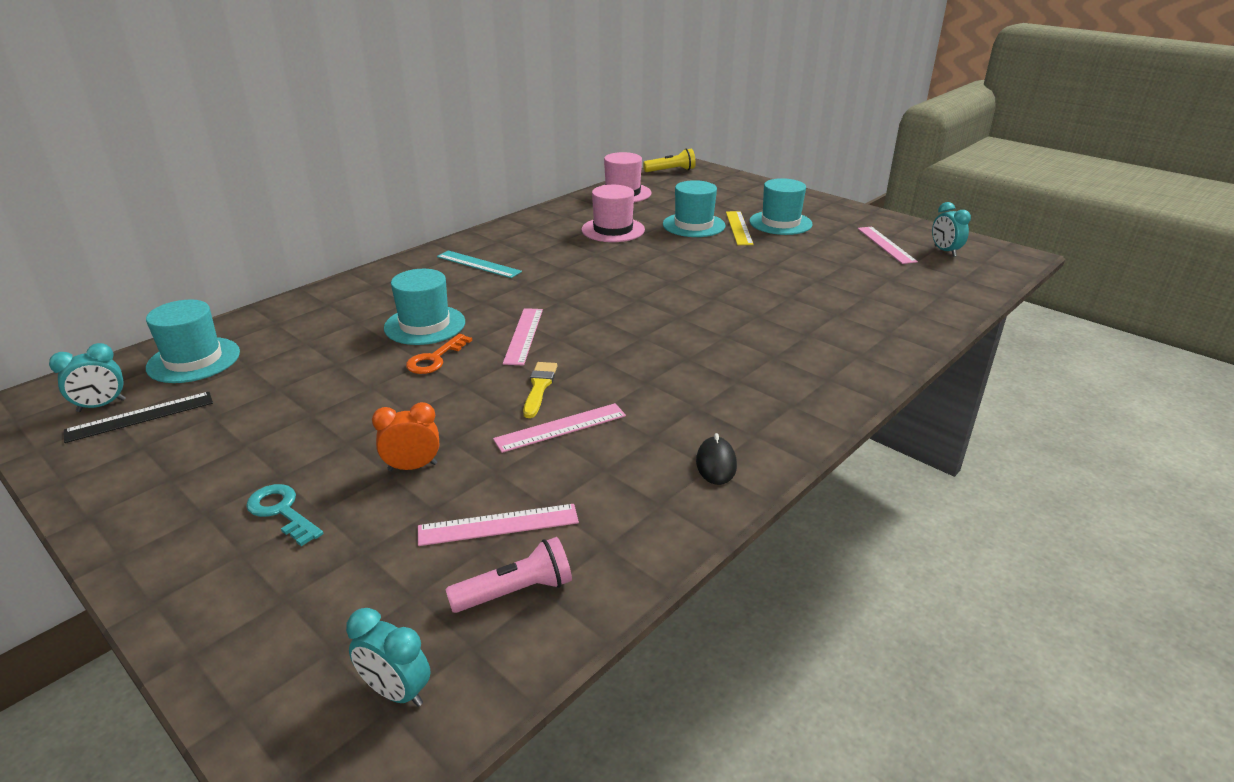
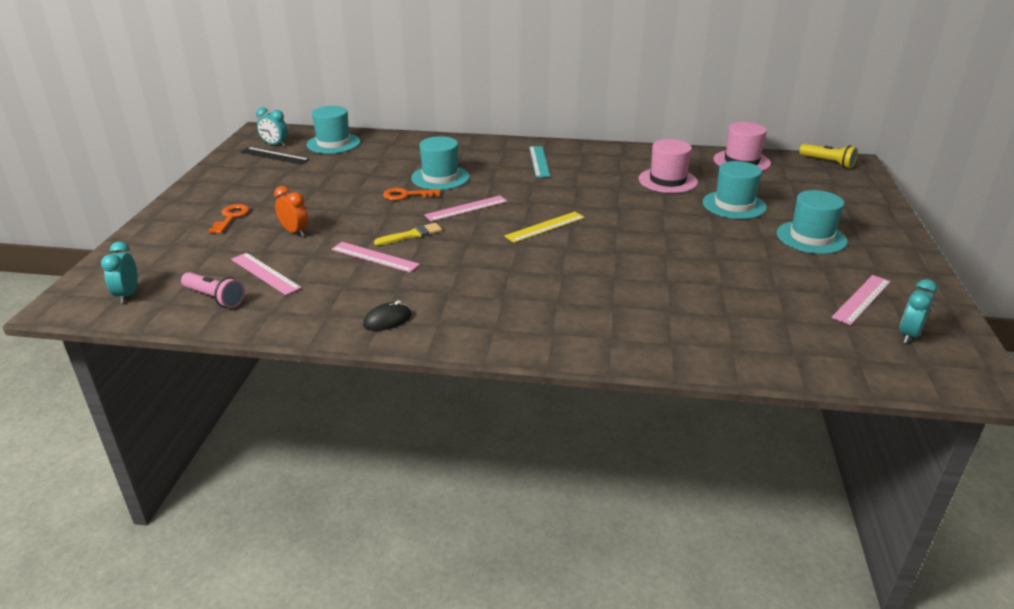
camera: 55 degrees right, 0 degrees up
(282, 511) = (231, 217): turquoise key -> orange key
(738, 228) = (764, 223): yellow ruler -> yellow ruler (545, 227)

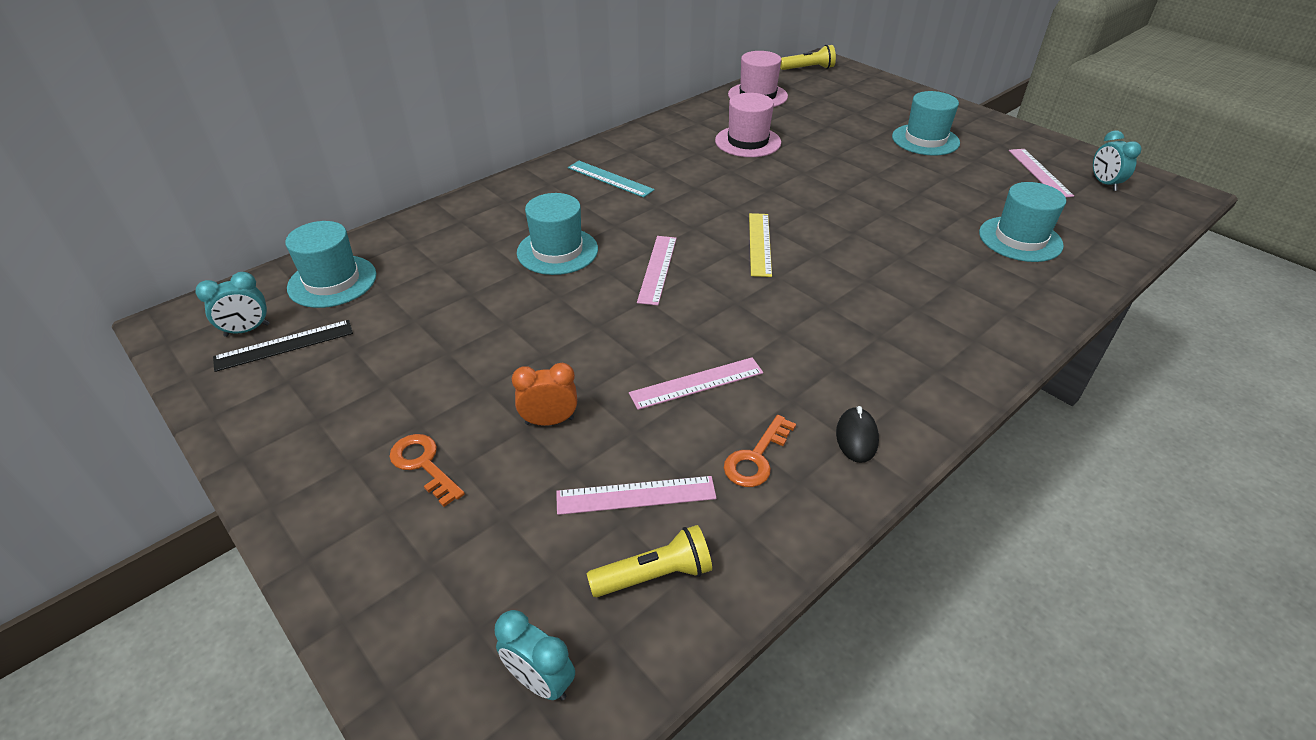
camera: 50 degrees left, 10 degrees up
(214, 298) = (654, 575): pink flashlight -> yellow flashlight
(406, 195) = (569, 292): orange key -> orange key (756, 458)
(411, 235) = (674, 333): yellow brush -> none
(734, 205) = (832, 139): turquoise hat -> turquoise hat (1020, 239)

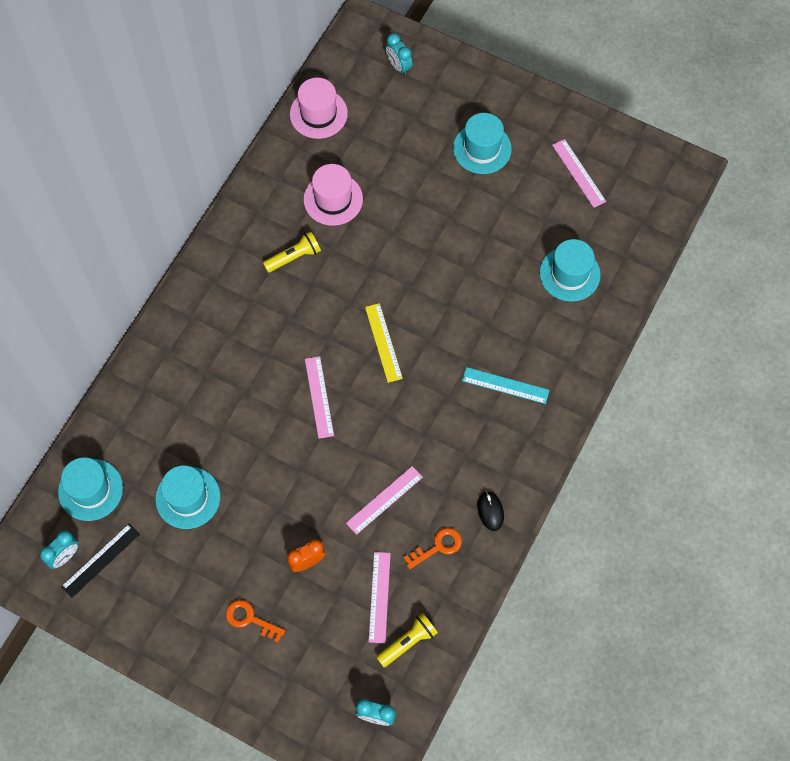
camera: 20 degrees left, 25 degrees up
(557, 251) = (237, 401): turquoise hat -> turquoise hat (188, 497)
(610, 179) = (237, 294): turquoise ruler -> turquoise ruler (505, 385)
(636, 495) = (379, 597): pink ruler -> pink ruler turned 60 degrees counterclockwise
(756, 458) = (437, 547): orange key -> orange key turned 135 degrees counterclockwise
(808, 69) = (352, 44): yellow flashlight -> yellow flashlight (294, 257)
(1104, 184) = (629, 174): turquoise clock -> turquoise clock (398, 66)

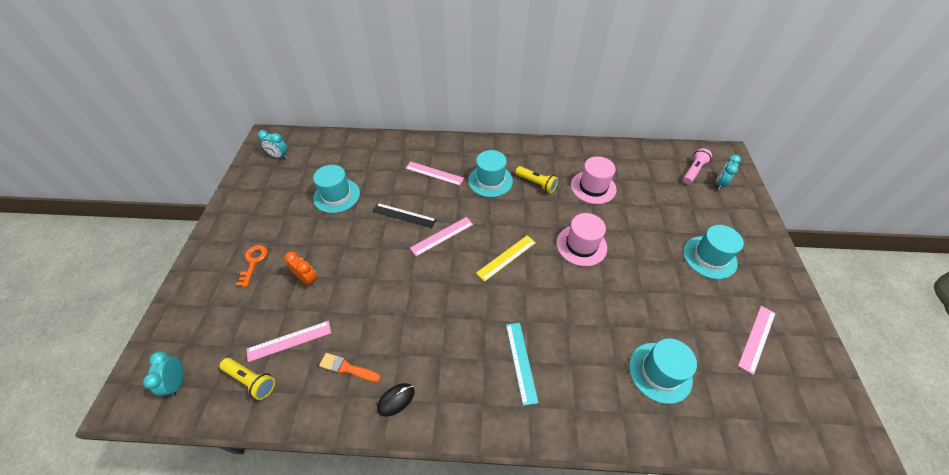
camera: 65 degrees right, 15 degrees down
(90, 490) = (326, 151): turquoise hat -> turquoise hat (490, 181)
(101, 560) = (280, 172): black ruler -> black ruler (404, 215)
(318, 114) = (645, 157): pink hat -> pink hat (581, 245)
(367, 79) = (693, 171): none -> pink flashlight
(384, 500) = (376, 310): pink ruler -> pink ruler (434, 173)
(437, 547) = (347, 368): orange key -> orange brush

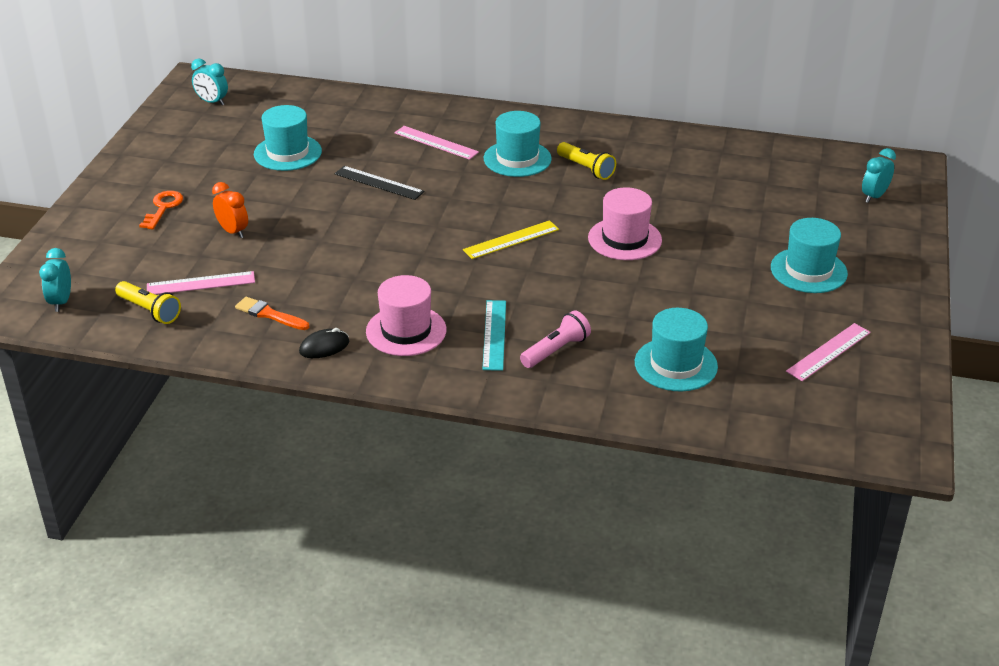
camera: 10 degrees right, 15 degrees down
(442, 236) = (427, 209): pink ruler -> none
(593, 187) = (671, 181): pink hat -> pink hat (406, 331)
(693, 171) = (840, 179): pink flashlight -> pink flashlight (556, 350)

